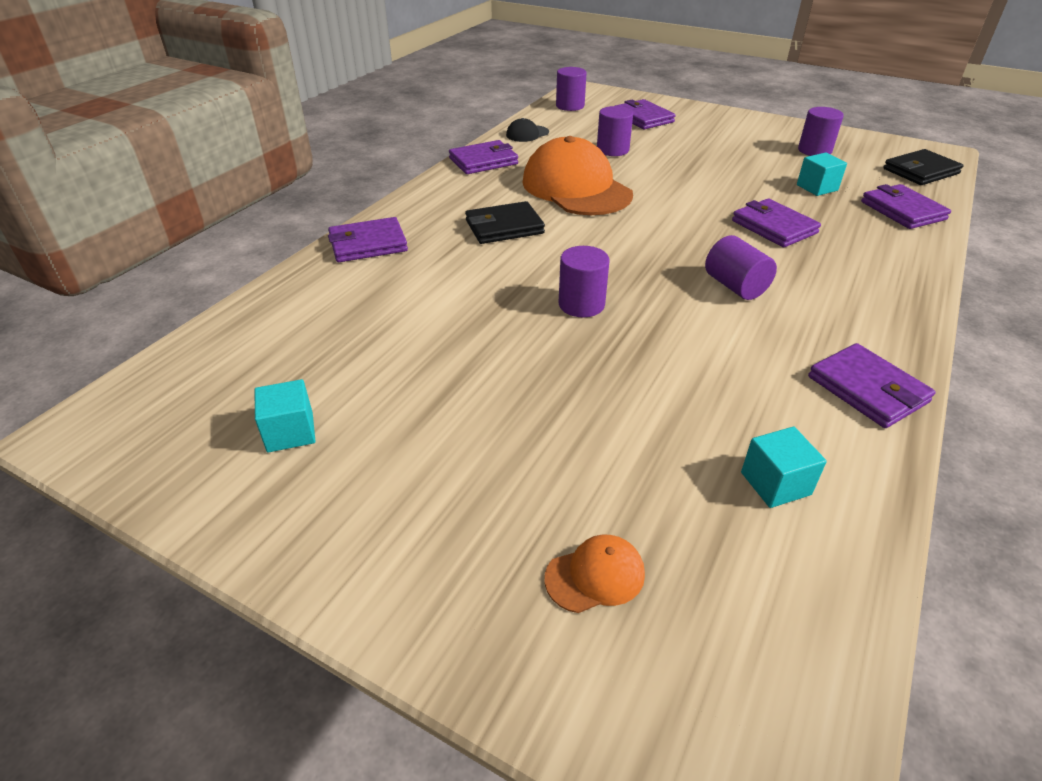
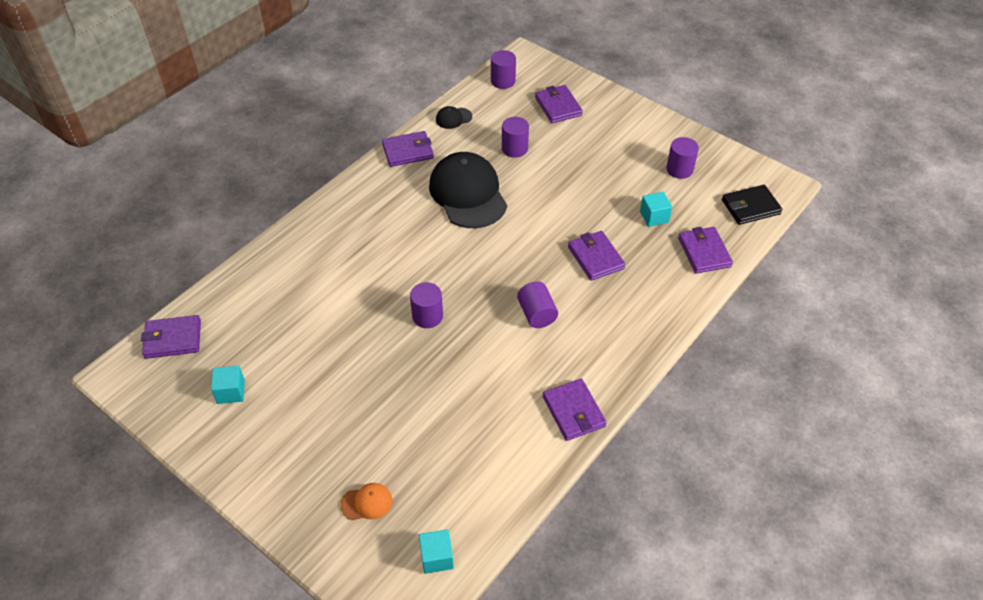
camera: 10 degrees right, 10 degrees up
(368, 244) = (302, 238): purple wallet -> purple wallet (173, 339)
(504, 227) = (400, 232): black wallet -> none
(576, 188) = (468, 194): orange cap -> black cap
(775, 483) = (483, 466): turquoise cube -> turquoise cube (437, 557)

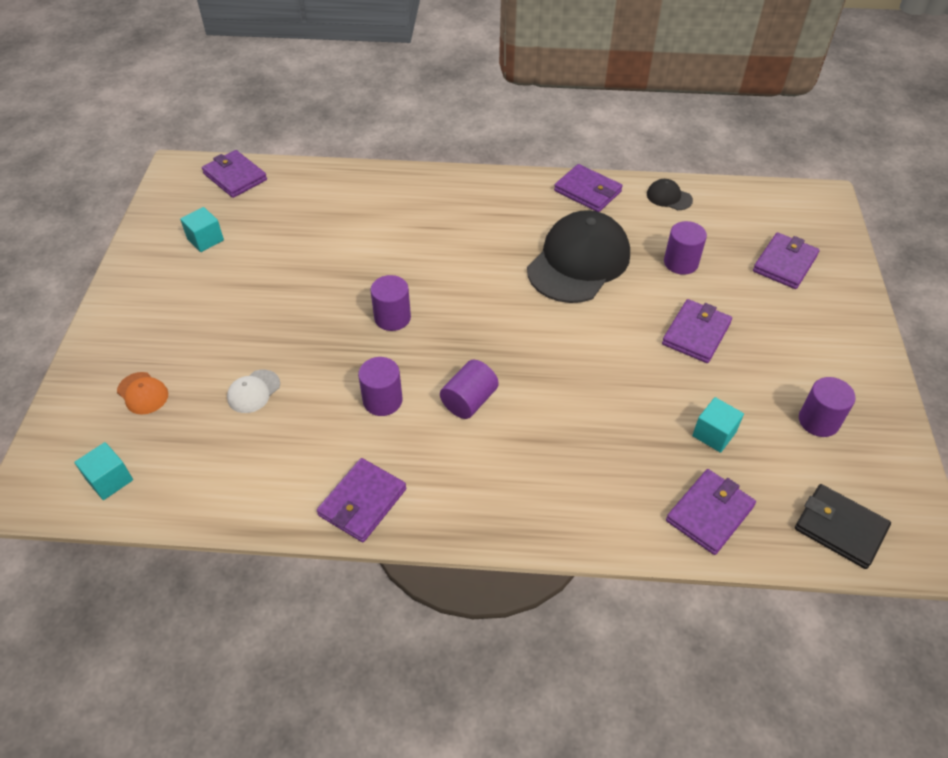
camera: 55 degrees right, 0 degrees up
(426, 430) = (253, 391): none -> white cap
(503, 81) = (766, 203): purple cylinder -> purple cylinder (382, 400)
(596, 258) = (596, 411): purple wallet -> purple wallet (696, 334)

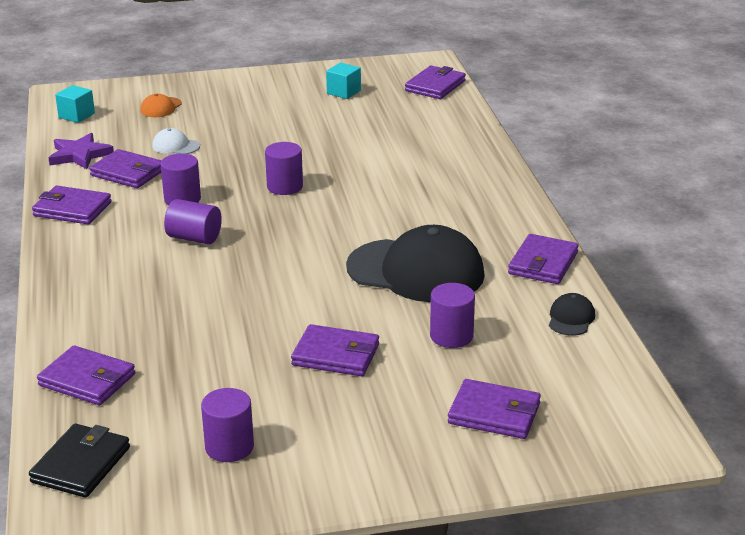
camera: 75 degrees right, 20 degrees down
(226, 485) = (79, 155): none -> purple star
(298, 442) = (128, 173): none -> purple wallet
(714, 434) = (190, 376): turquoise cube -> none

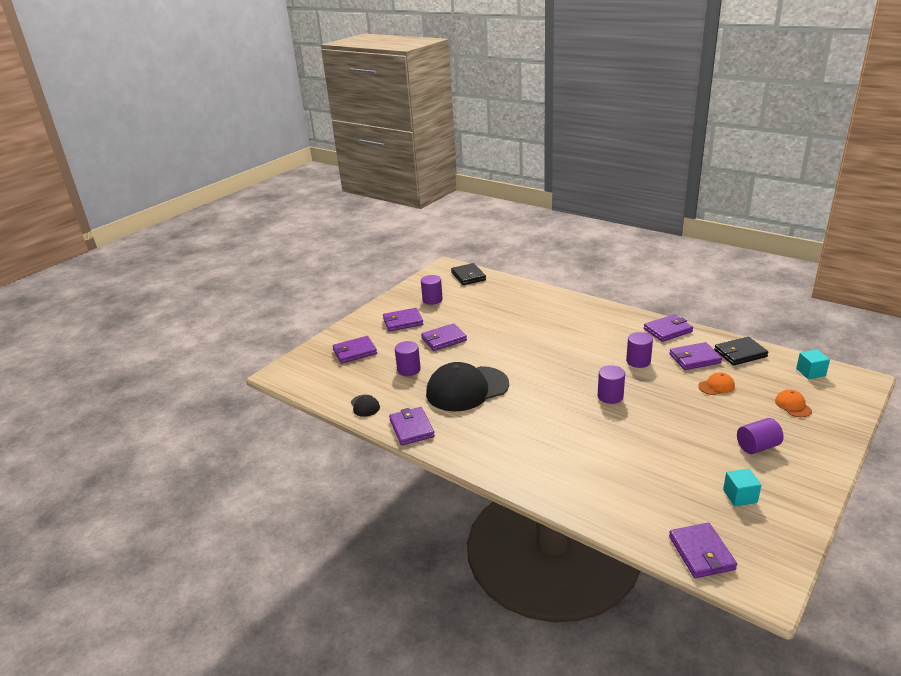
camera: 140 degrees right, 0 degrees up
(79, 155) = (740, 353): purple star -> black wallet
(87, 380) = (513, 290): purple wallet -> purple wallet (403, 322)
(175, 146) = (716, 386): white cap -> orange cap
(194, 238) = (589, 348): purple cylinder -> purple cylinder (757, 446)

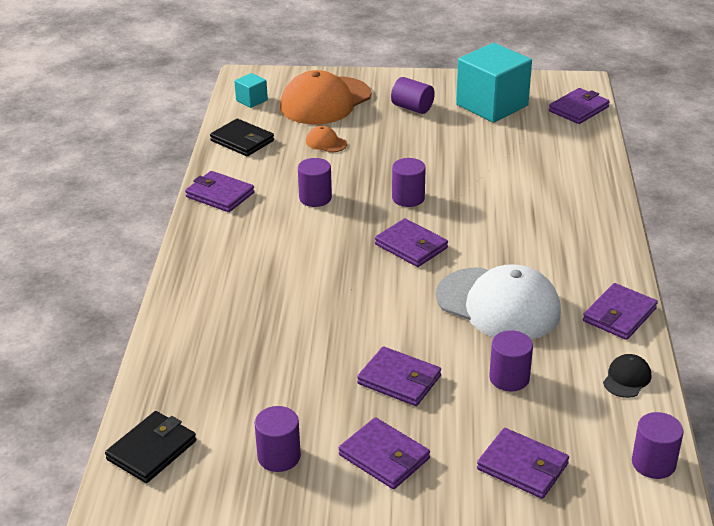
camera: 125 degrees left, 5 degrees up
(310, 387) = (653, 463): none -> purple cylinder
(467, 389) = (498, 304): black cap -> white cap
(695, 358) = (277, 164): purple wallet -> purple wallet (411, 246)
(740, 496) = (492, 105): turquoise cube -> turquoise cube, size x2.24
(793, 405) = (325, 101): orange cap -> orange cap, size x2.40

